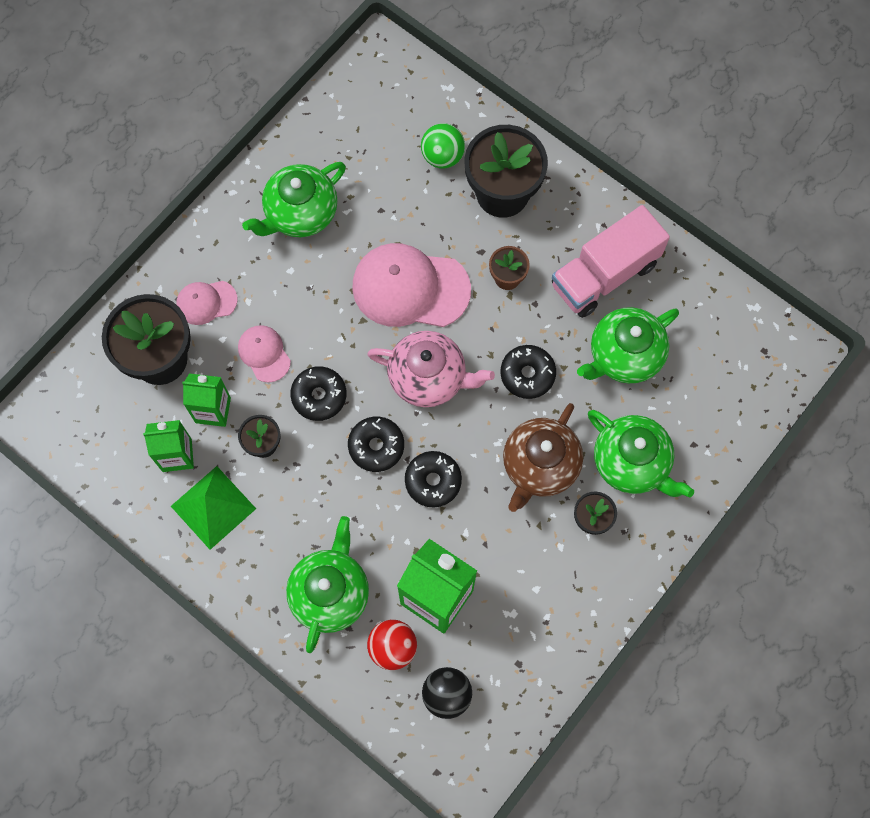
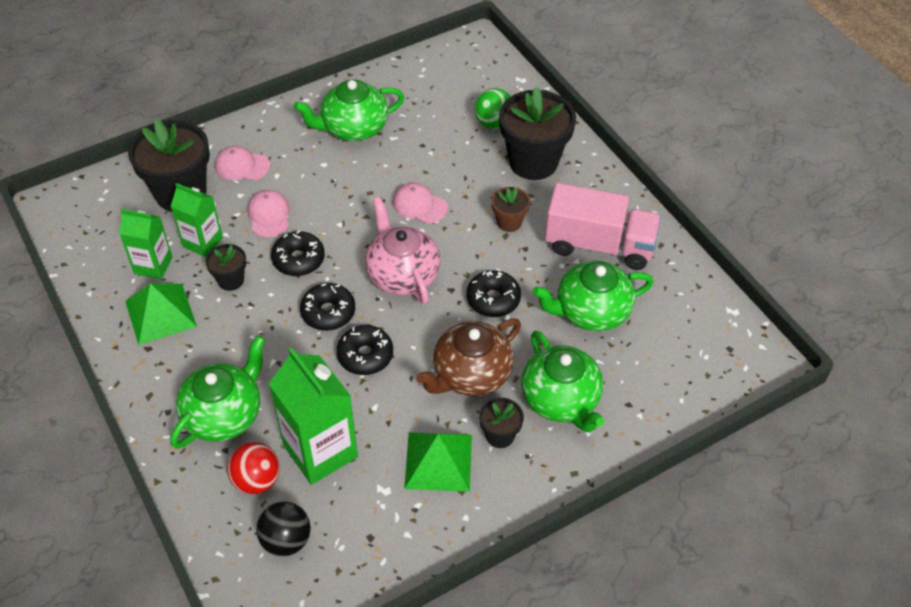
camera: 20 degrees right, 20 degrees down
(410, 288) = (419, 205): pink cap -> pink cap, size x0.51
(429, 377) = (402, 275): pink teapot -> pink teapot turned 150 degrees counterclockwise
(547, 567) = (438, 461): none -> green pyramid
(604, 275) = (599, 245): pink truck -> pink truck turned 150 degrees counterclockwise

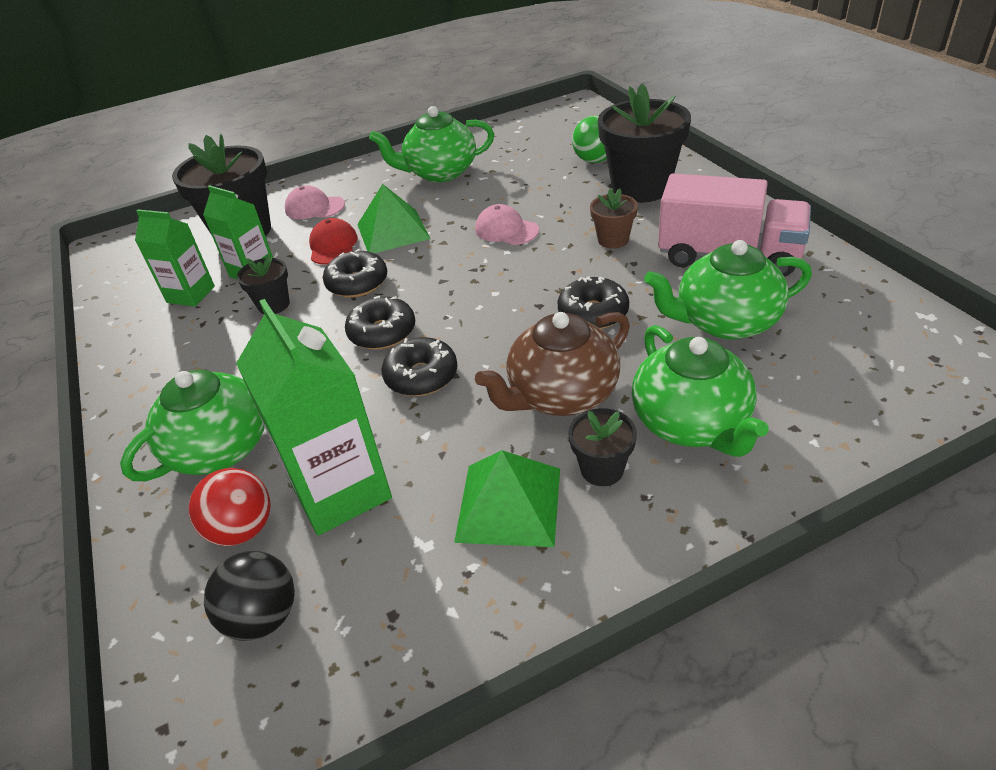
camera: 10 degrees right, 10 degrees down
(160, 313) = (182, 339): green pyramid -> green pyramid (393, 231)
(269, 215) = (333, 246): pink cap -> red cap
(402, 275) = (479, 293): pink teapot -> none

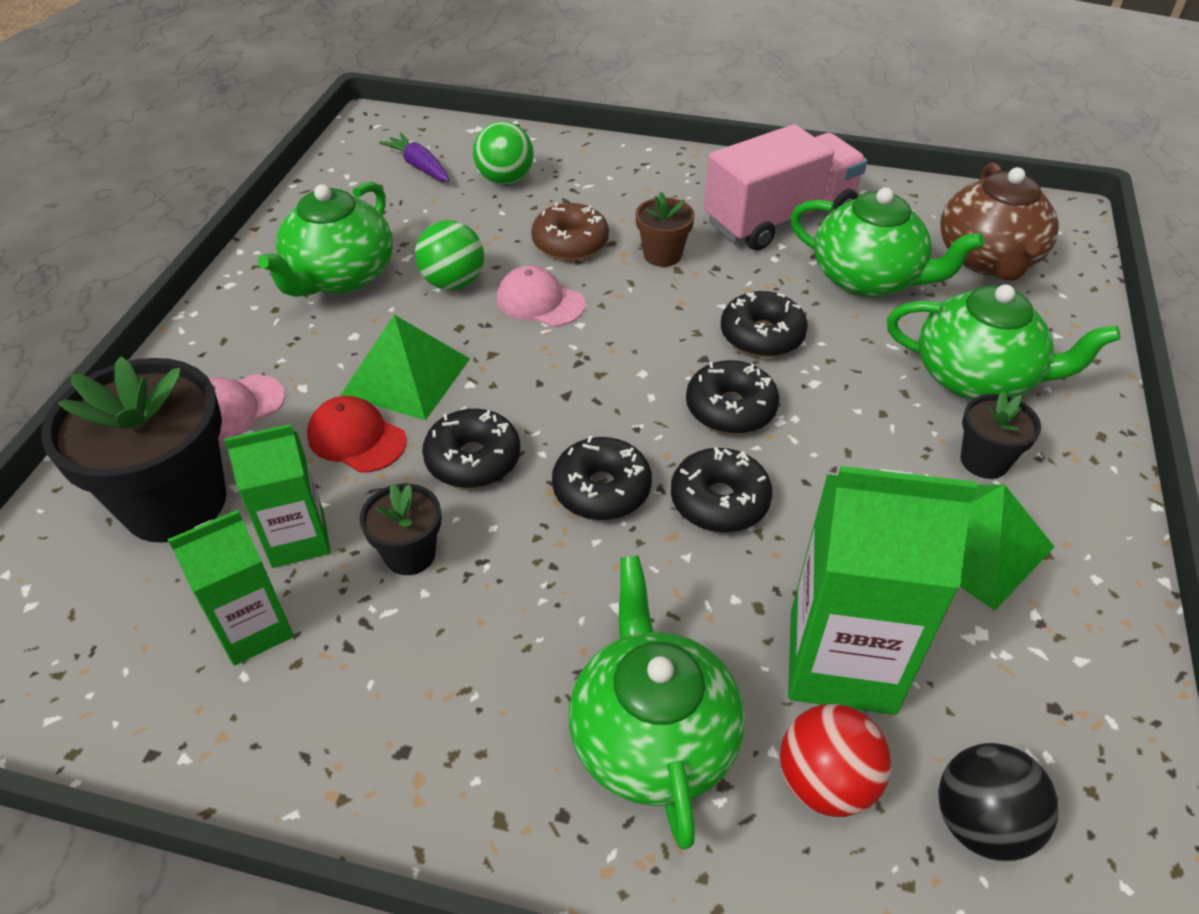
camera: 55 degrees left, 5 degrees up
(482, 200) = (453, 282): none -> green ball
(506, 230) = (540, 302): pink cap -> pink cap turned 45 degrees clockwise
(507, 338) = (730, 408): none -> black donut
(561, 395) = (859, 425): brown teapot -> brown teapot (988, 259)
(562, 135) = (419, 166): none -> purple carrot
(572, 208) = (570, 243): none -> brown donut
(641, 188) = (601, 189): black flower pot -> none
(725, 322) = (867, 279): green teapot -> green teapot turned 90 degrees counterclockwise

